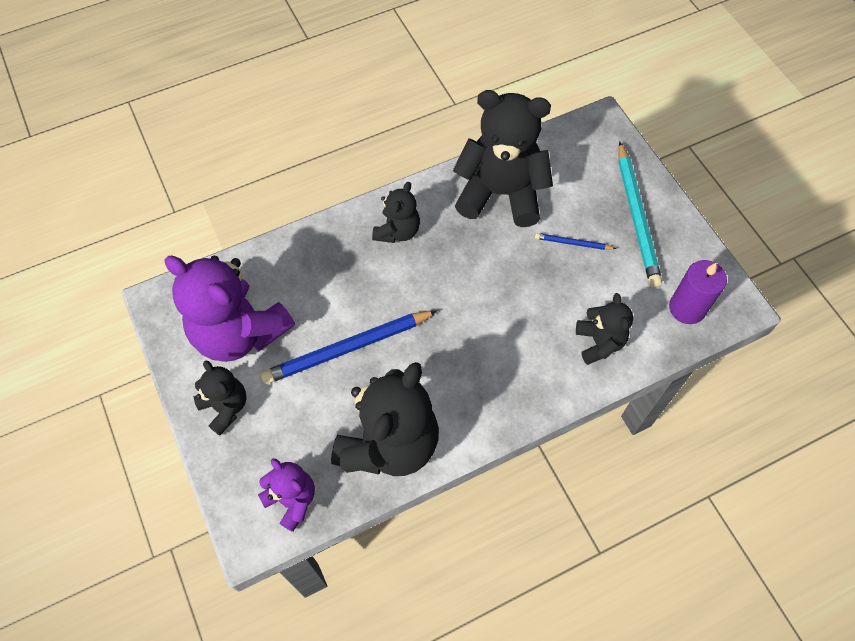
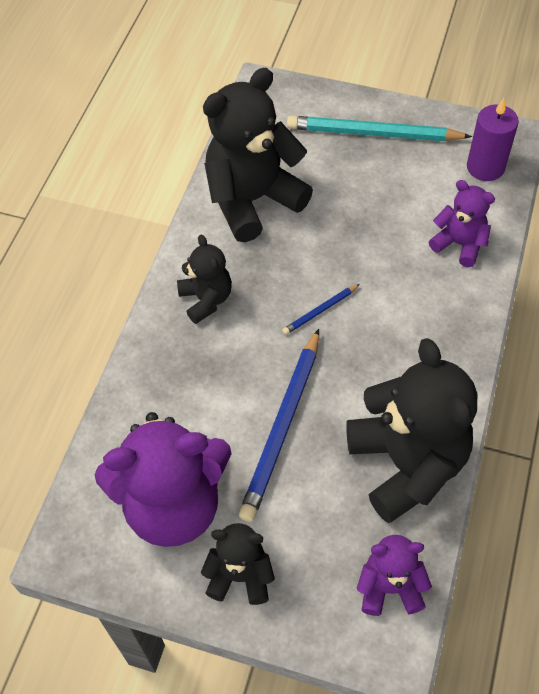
camera: 45 degrees left, 5 degrees down
(573, 243) = (353, 190): blue pencil -> blue pencil (320, 311)
(599, 342) = (459, 244): black teddy bear -> purple teddy bear
(636, 217) = (373, 133): turquoise pencil -> turquoise pencil turned 150 degrees clockwise

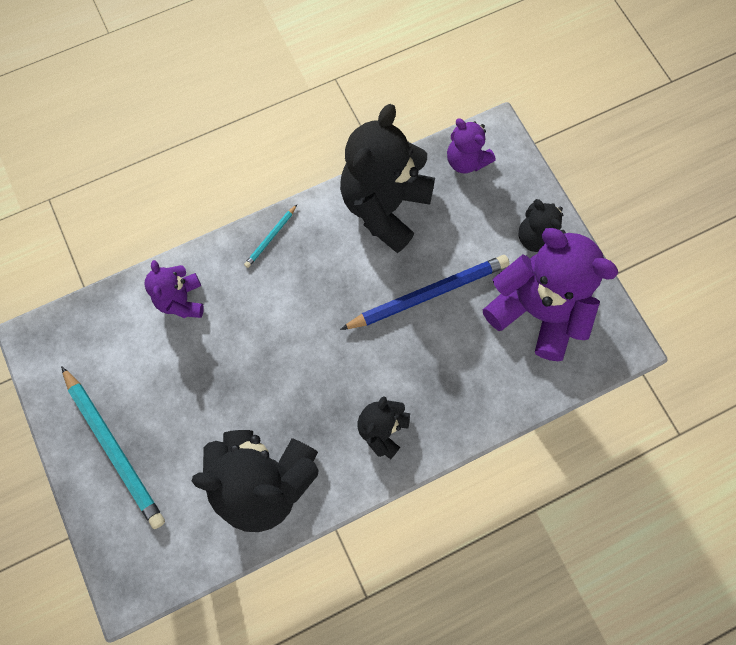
camera: 135 degrees left, 15 degrees up
(320, 311) = (321, 345): blue pencil -> none
(461, 346) = (271, 237): none -> turquoise pencil
(485, 167) = (86, 337): purple candle -> none

